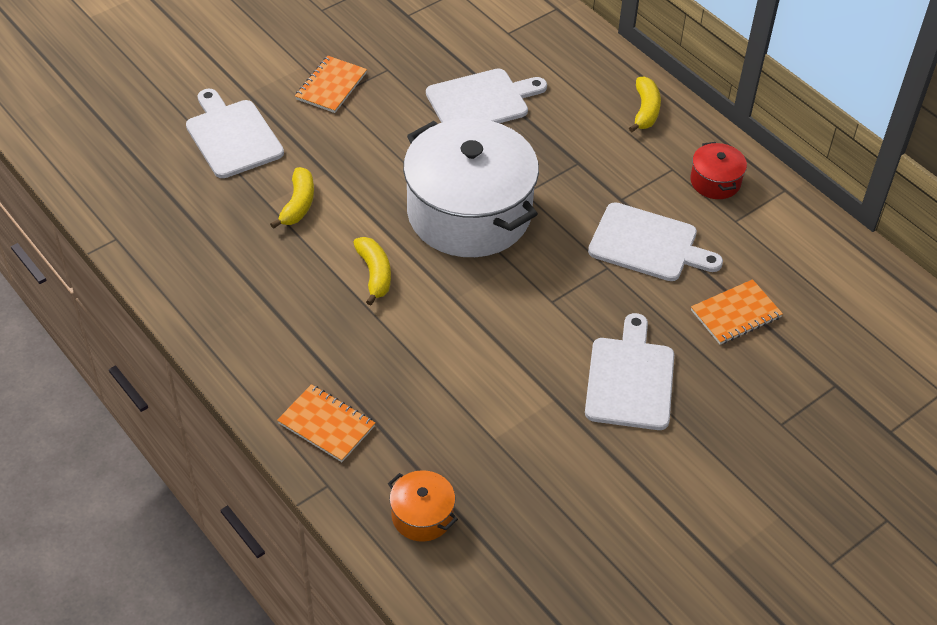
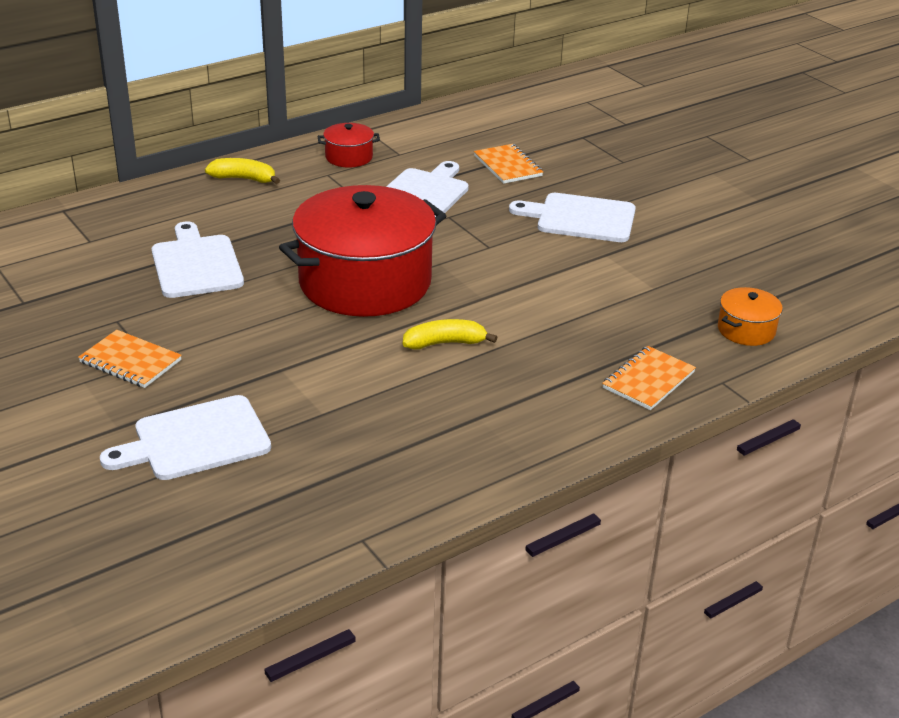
camera: 85 degrees left, 15 degrees down
(298, 204) = (330, 391): yellow banana -> none
(469, 213) = (365, 282): white pot -> red pot

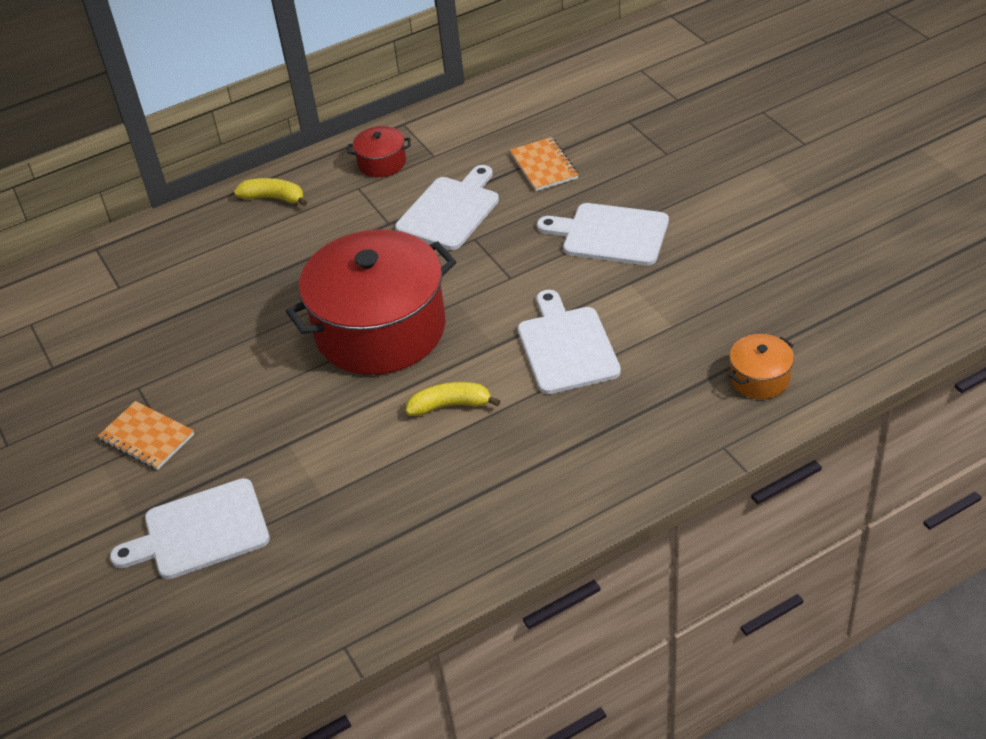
camera: 10 degrees right, 10 degrees up
(196, 264) = (218, 313): white cutting board -> white cutting board (566, 346)
(648, 380) = (647, 447): orange notebook -> none

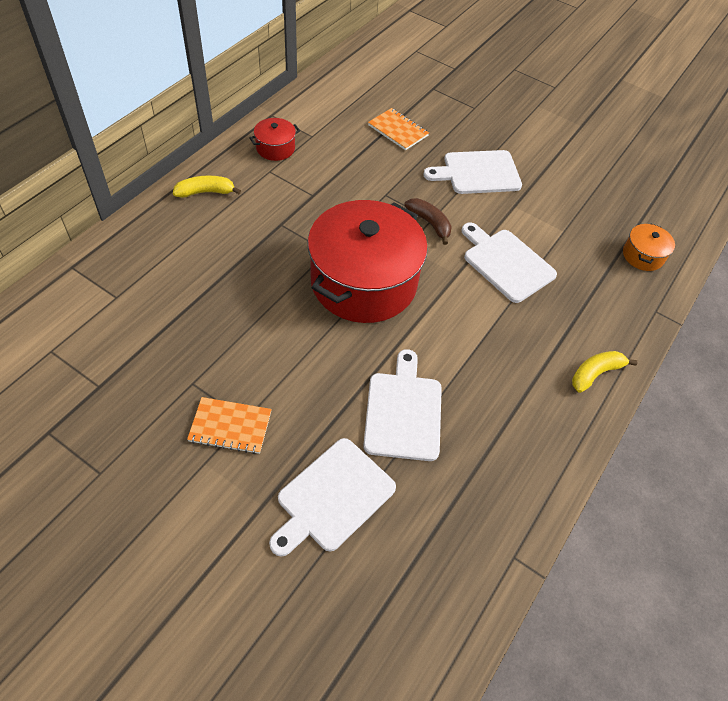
camera: 35 degrees left, 10 degrees up
(450, 211) = (353, 176): white cutting board -> white cutting board (403, 411)
(450, 405) = (457, 330): yellow banana -> yellow banana (595, 373)
(504, 282) = (430, 223): none -> brown banana

